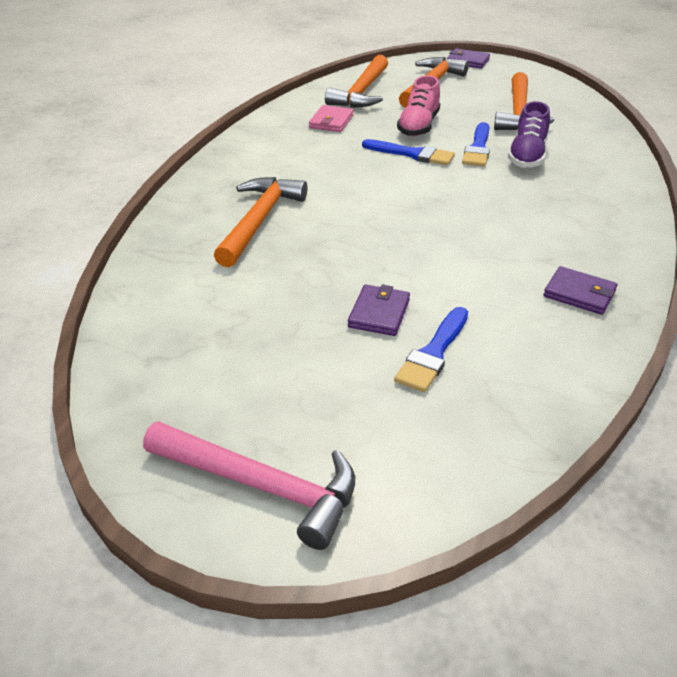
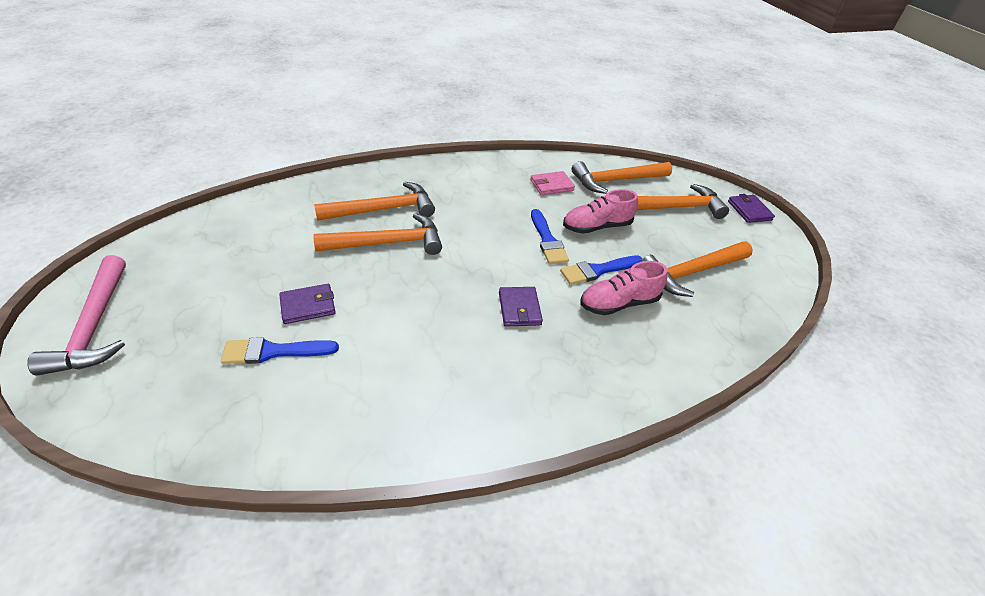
camera: 50 degrees right, 5 degrees up
(323, 236) = (387, 243): none -> orange hammer
(527, 156) = (618, 303): purple shoe -> pink shoe
(579, 294) = (414, 411): purple wallet -> purple wallet (519, 308)

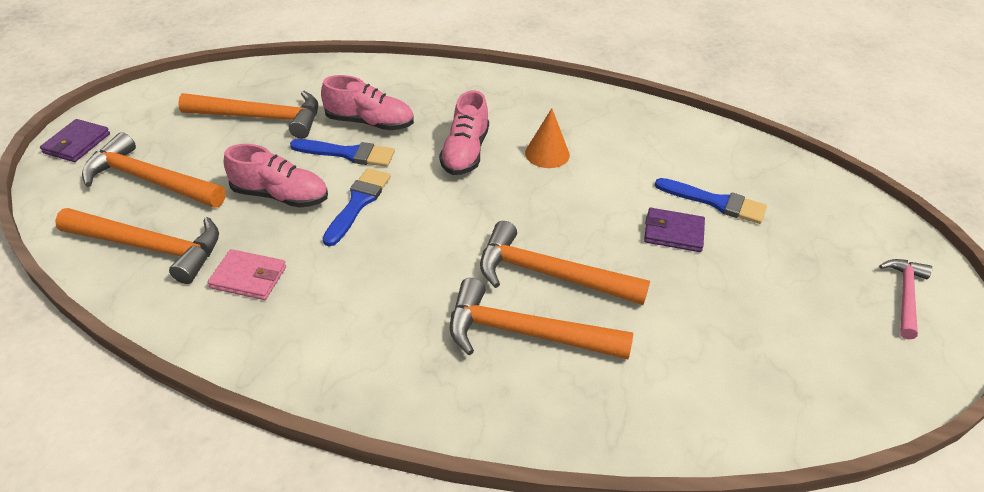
camera: 145 degrees left, 0 degrees up
(95, 325) = (905, 296): pink hammer -> pink hammer, size x0.60
(453, 338) = (547, 154): none -> orange cone
(519, 308) = (465, 152): purple wallet -> pink shoe

